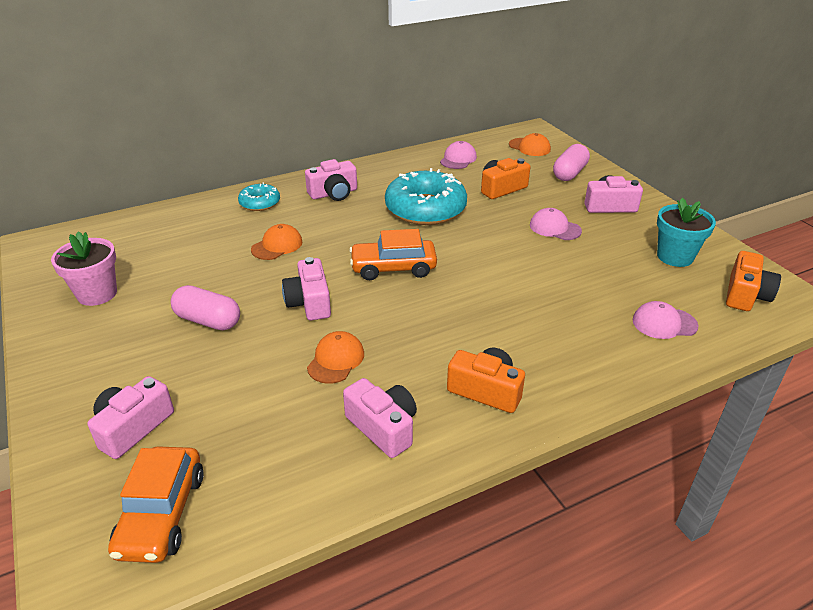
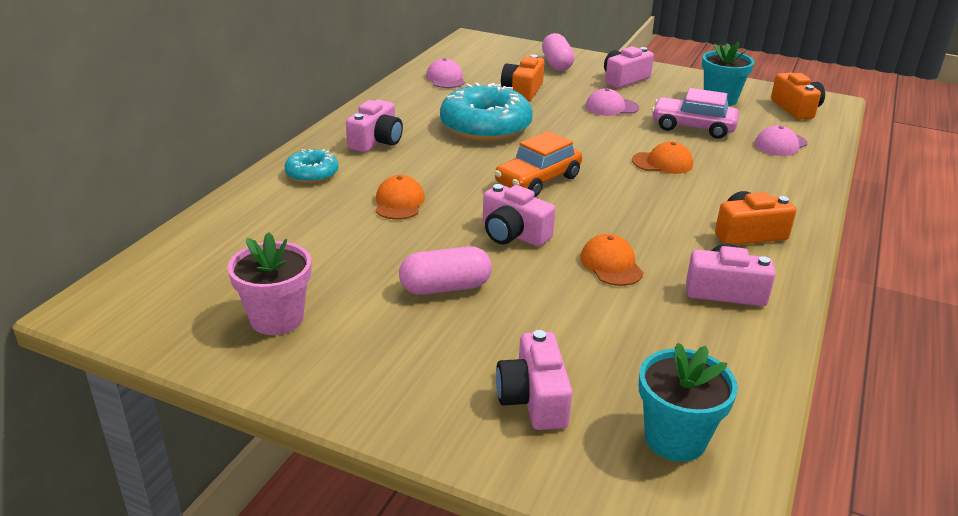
camera: 40 degrees left, 5 degrees down
(162, 514) = (675, 438): orange car -> turquoise flower pot
(529, 147) = (492, 53): orange cap -> orange cap (662, 163)
(600, 273) = (693, 127): none -> pink car

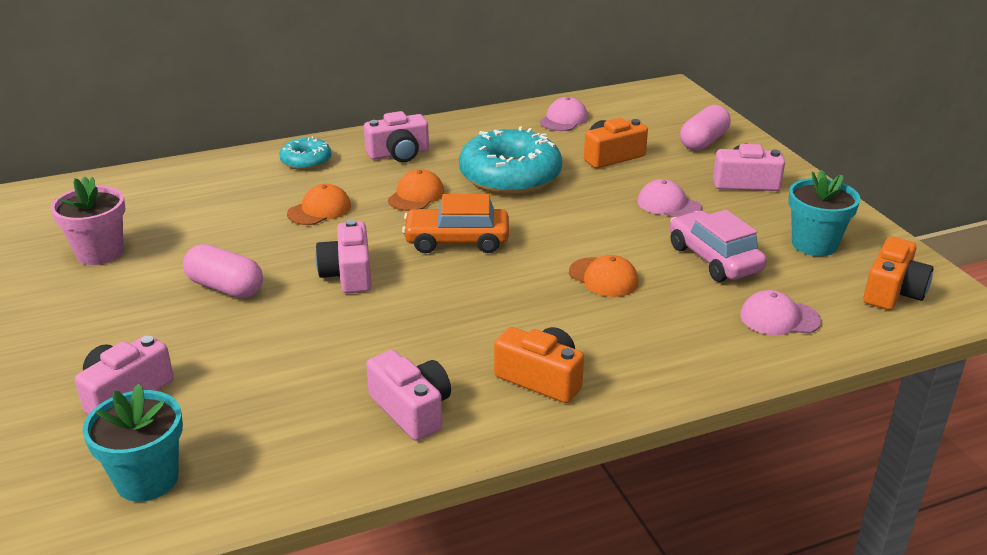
camera: 45 degrees right, 0 degrees up
(611, 264) = (369, 337): orange cap -> orange cap (416, 195)

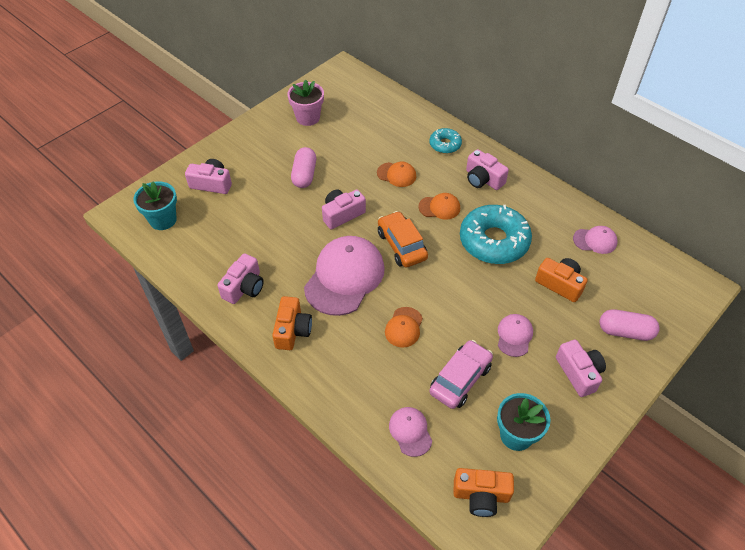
camera: 65 degrees right, 20 degrees up
(474, 303) = (344, 277): none -> pink cap

